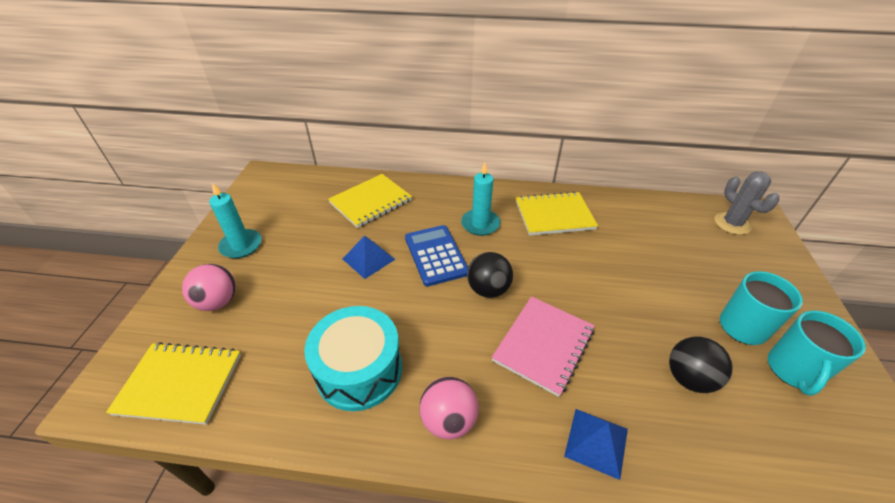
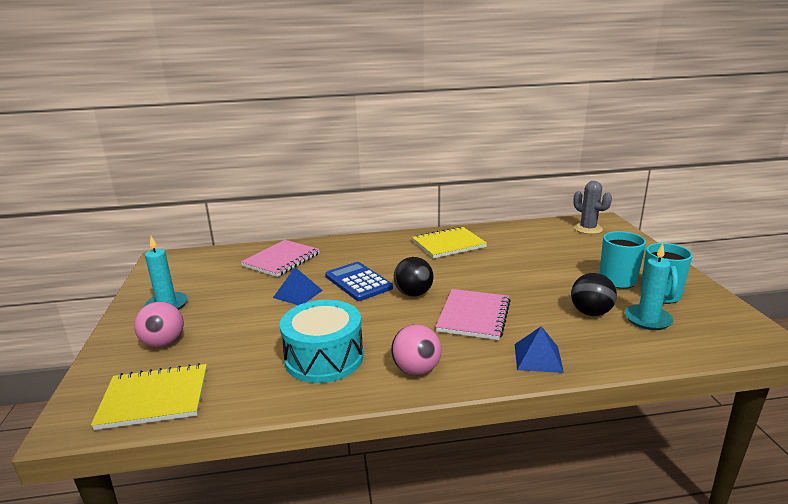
camera: 15 degrees left, 20 degrees down
(371, 202) = (281, 260): yellow notebook -> pink notebook
(480, 224) = (388, 258): turquoise candle -> turquoise candle (647, 319)

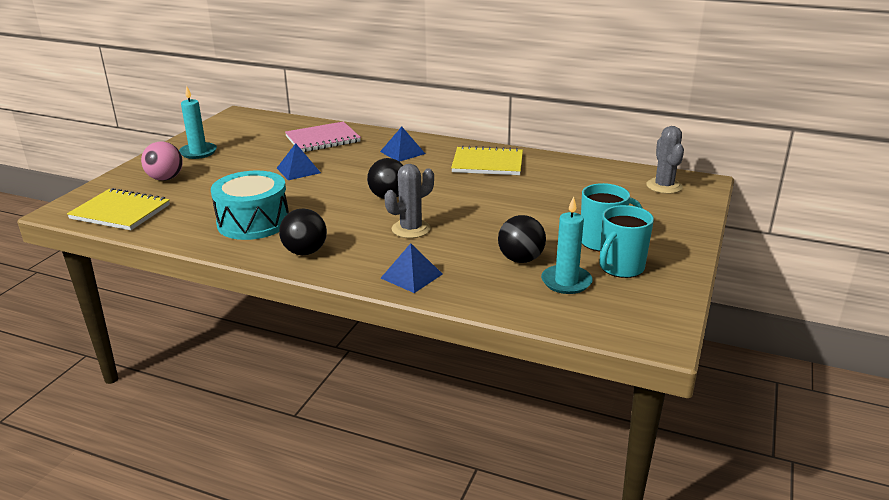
camera: 30 degrees right, 5 degrees up
(358, 282) = (358, 174): blue calculator -> none
(369, 253) = (402, 152): none -> blue pyramid
(416, 370) = (305, 252): pink ball -> black ball
(473, 316) = (411, 229): pink notebook -> grey cactus

